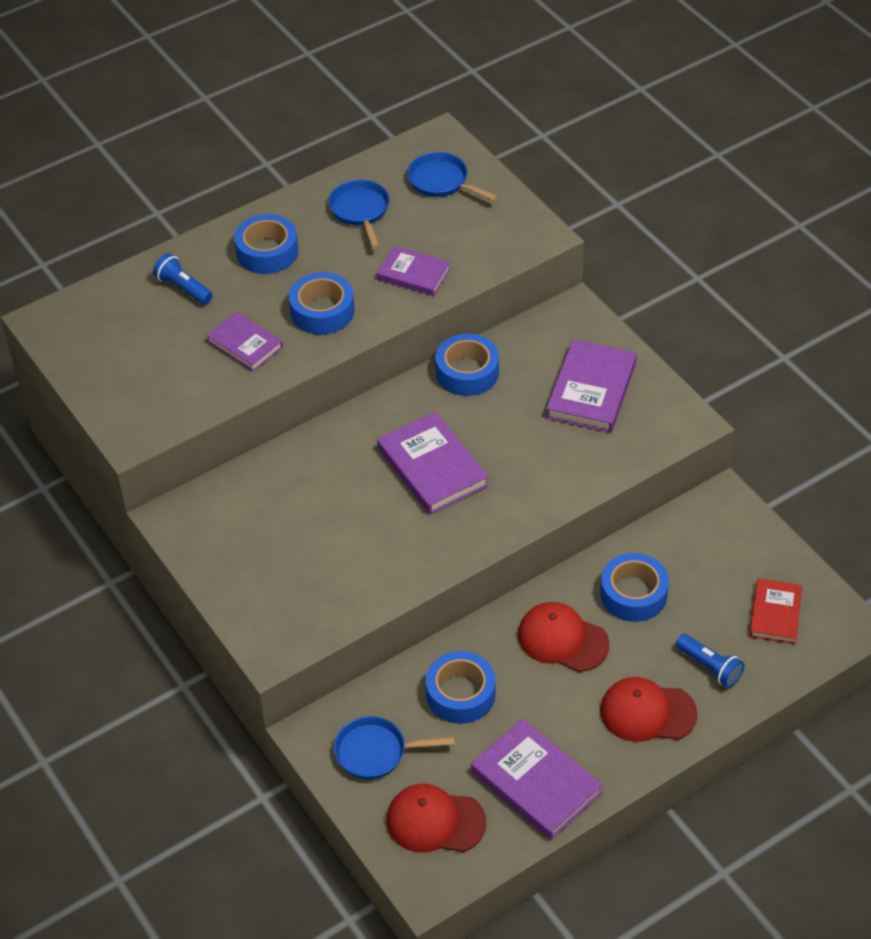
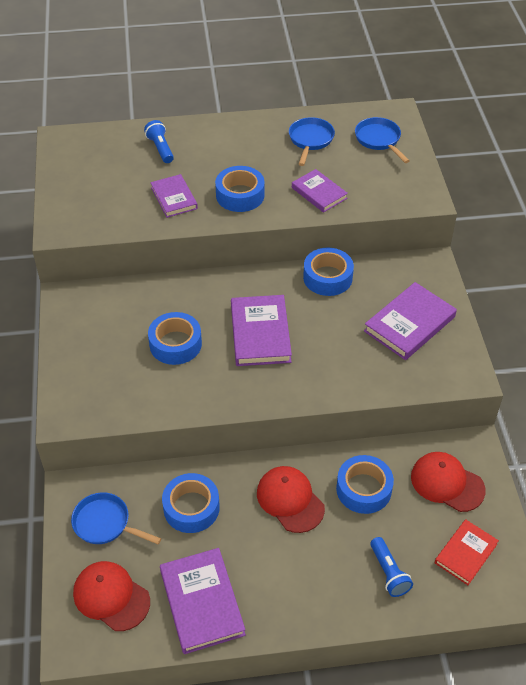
camera: 25 degrees right, 0 degrees up
(267, 252) = (230, 145): blue tape -> blue tape (175, 344)
(647, 712) = (319, 587): red cap -> red cap (447, 483)

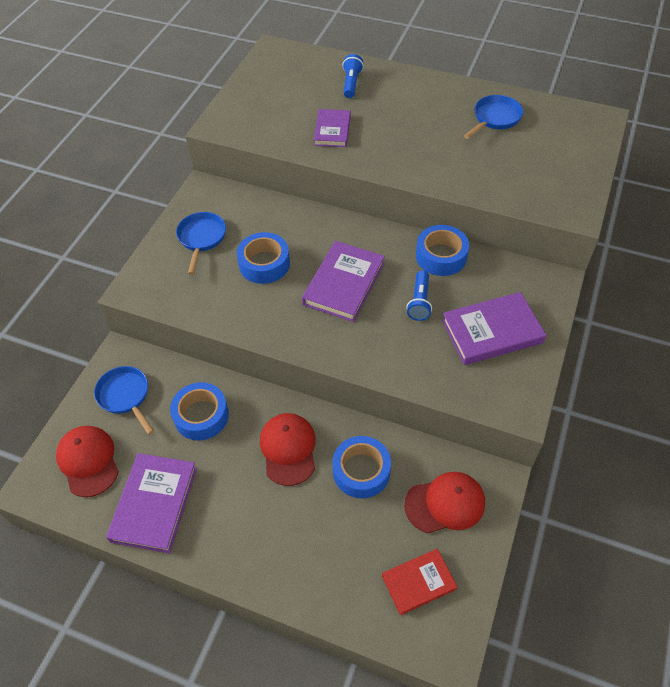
camera: 30 degrees right, 5 degrees up
(240, 195) = (393, 147): blue tape -> none
(319, 193) = (469, 170): purple book -> none
(379, 140) = (564, 139): blue pan -> blue pan (201, 238)
(388, 572) = (332, 562): blue flashlight -> blue flashlight (419, 302)
(447, 483) = (445, 503): red cap -> red cap turned 105 degrees clockwise

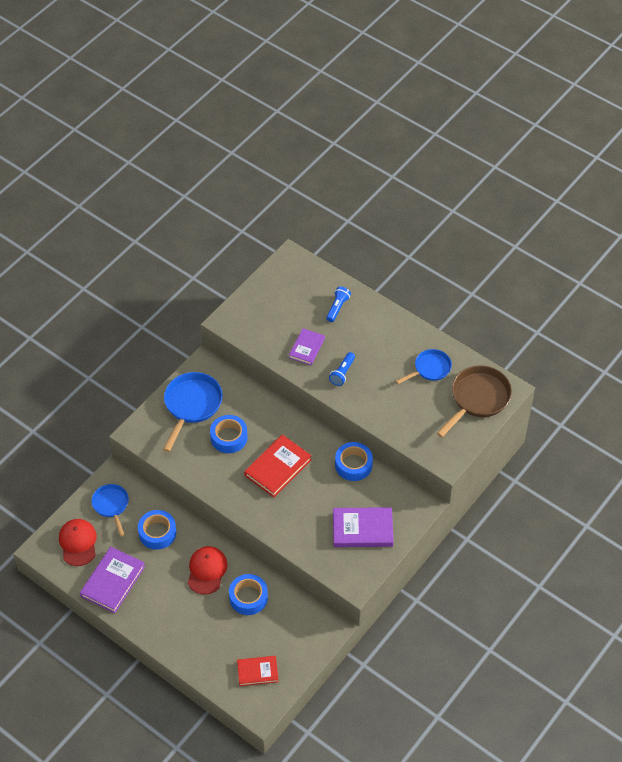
camera: 15 degrees right, 0 degrees up
(201, 238) = (191, 405): blue pan -> blue pan, size x1.60
(344, 284) = (278, 468): purple book -> red book
(419, 302) = (323, 495): blue flashlight -> blue flashlight (342, 373)
(445, 503) = (293, 632): red cap -> none
(570, 135) = (477, 399): none -> brown pan

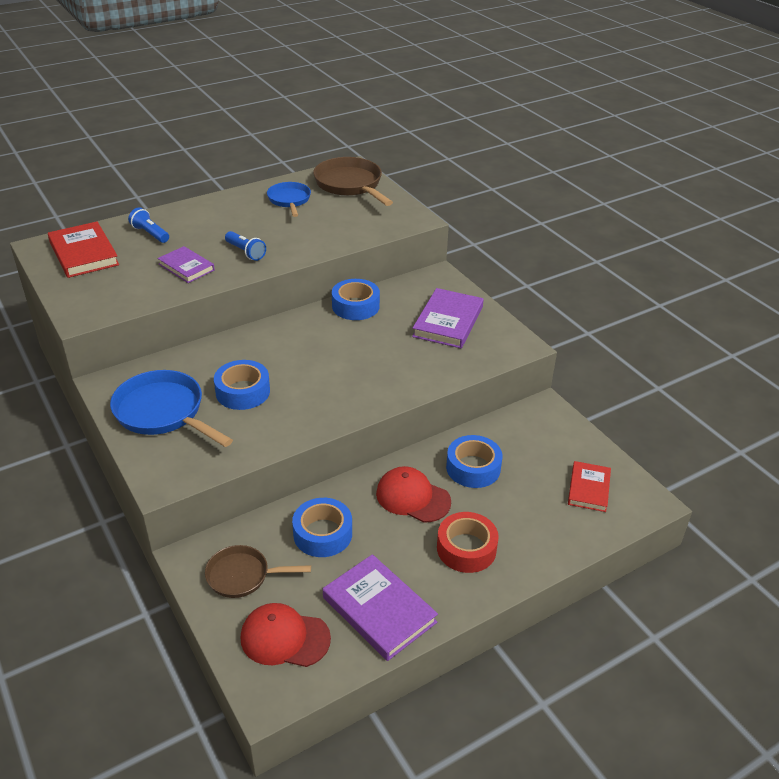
camera: 70 degrees left, 15 degrees down
(111, 505) = (242, 576): blue pan -> brown pan
(175, 613) = (466, 548): none -> red tape
(278, 468) = (320, 362): red book -> red book (84, 253)

